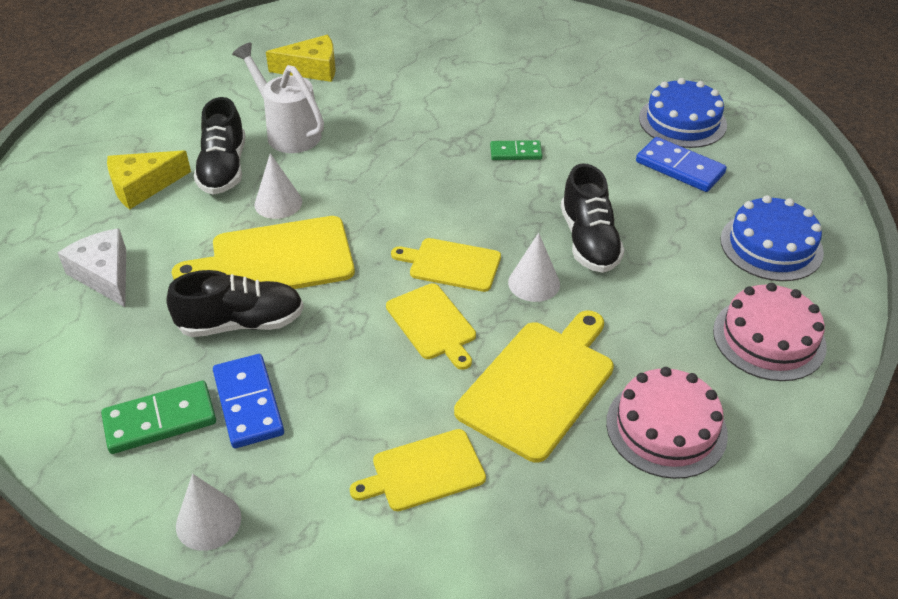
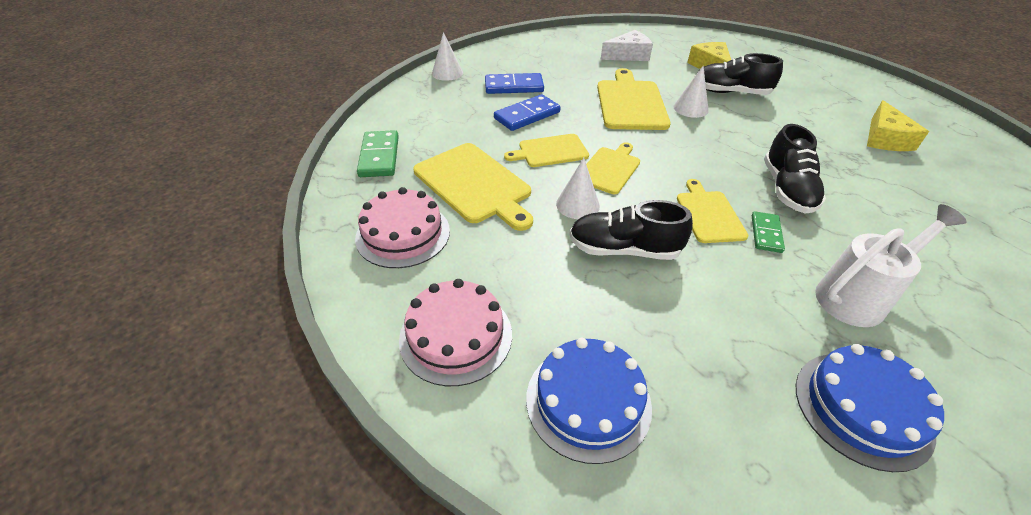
camera: 105 degrees right, 0 degrees up
(160, 420) = (515, 65): green domino -> green domino (379, 156)
(241, 323) = (576, 88): black shoe -> black shoe (787, 189)
(288, 132) = (781, 119): white watering can -> white watering can (857, 297)
(424, 471) = (435, 131): yellow cutting board -> yellow cutting board (709, 214)
(679, 168) = (747, 364): blue domino -> blue domino (527, 115)

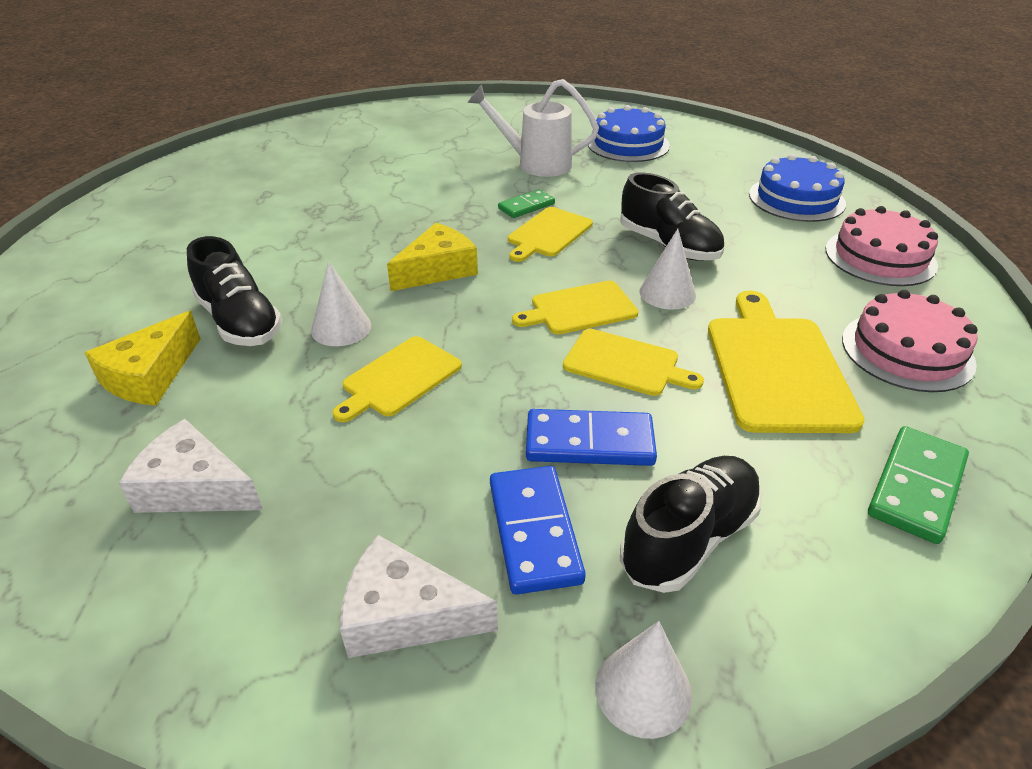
camera: 140 degrees left, 5 degrees down
(514, 86) = (534, 531): blue domino -> blue domino turned 45 degrees clockwise
(526, 60) = (405, 615): none -> white cheese
(630, 103) = (399, 378): yellow cutting board -> yellow cutting board, size x0.62
(787, 189) = (439, 218): black shoe -> black shoe (689, 538)
(885, 138) = (246, 207): yellow cheese -> yellow cheese (437, 270)

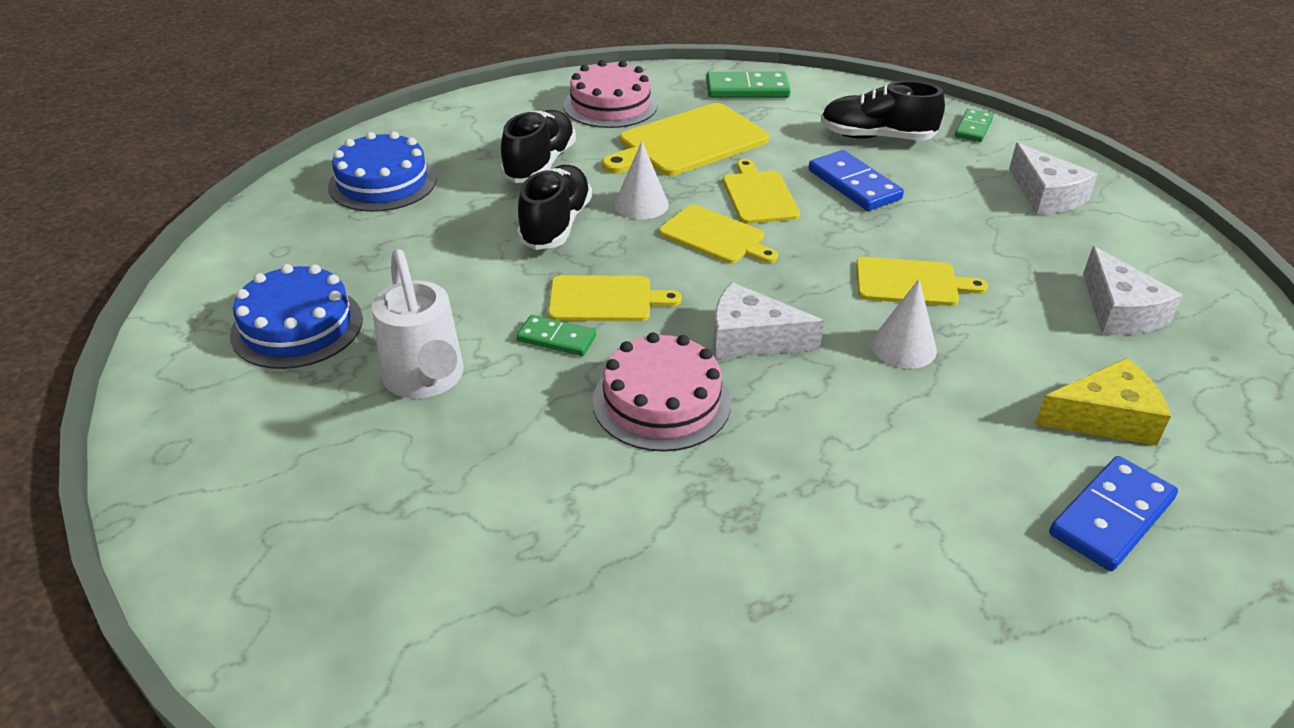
camera: 125 degrees left, 0 degrees up
(240, 321) = (983, 416): black shoe -> black shoe (540, 164)
(437, 270) = (751, 338): yellow cheese -> white cheese
(534, 531) = (943, 179): blue domino -> blue domino (1111, 516)
(643, 690) = (973, 128): white cone -> green domino
(880, 257) = (474, 129): pink cake -> pink cake (661, 401)

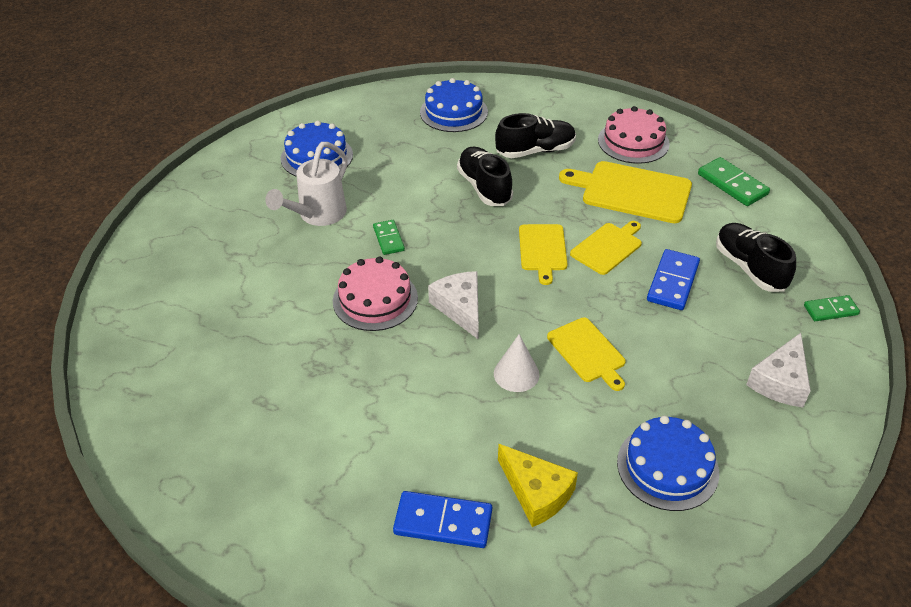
camera: 55 degrees right, 5 degrees up
(555, 225) = (484, 187): black shoe -> black shoe turned 90 degrees counterclockwise
(605, 299) = (438, 238): yellow cutting board -> none
(641, 204) = (541, 207): white cone -> none
(1119, 311) = (667, 467): white cheese -> blue cake

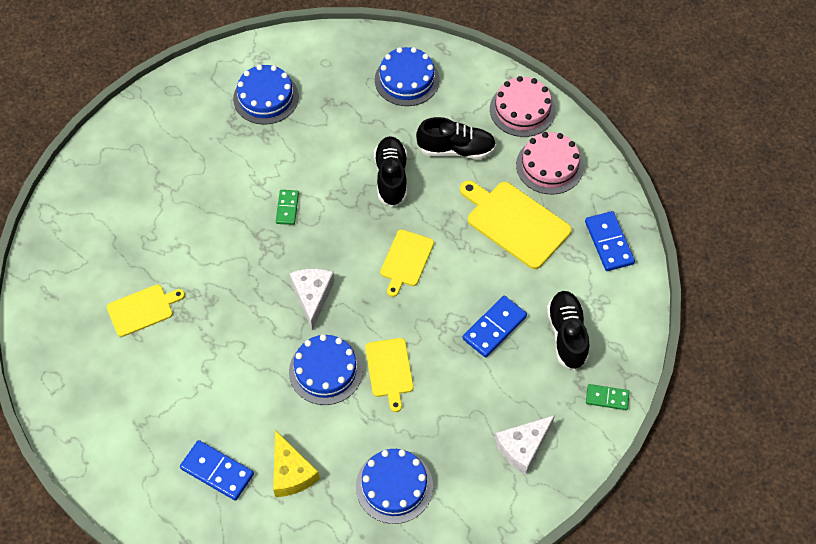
camera: 20 degrees right, 15 degrees up
(317, 215) = (241, 164): white watering can -> none
(375, 299) = (251, 266): pink cake -> pink cake (522, 109)
(516, 374) = (325, 371): white cone -> blue cake
(607, 247) = (461, 275): yellow cutting board -> yellow cutting board (142, 309)
(732, 184) = (609, 243): green domino -> blue domino

